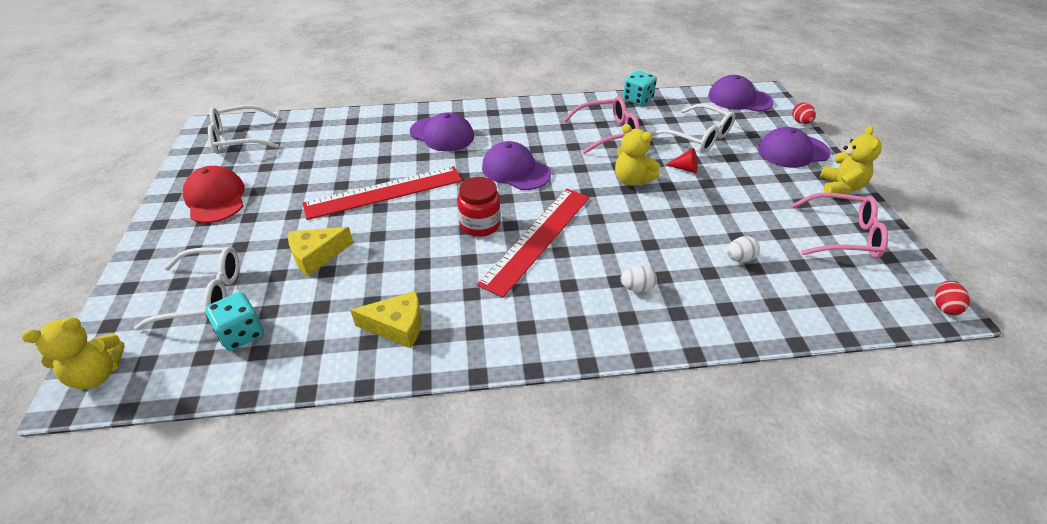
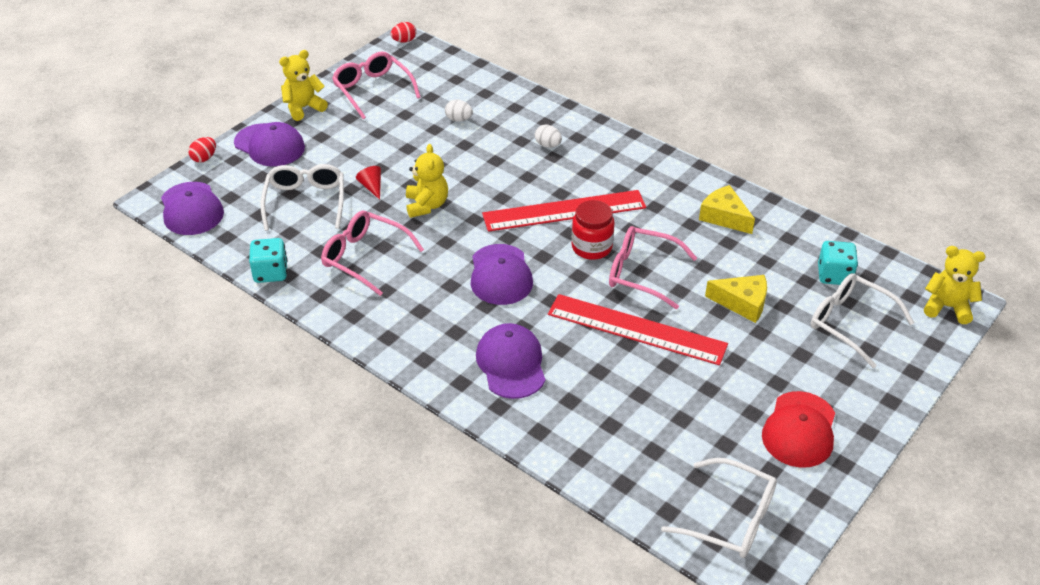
camera: 135 degrees left, 0 degrees up
(420, 229) = (641, 273): none -> pink glasses

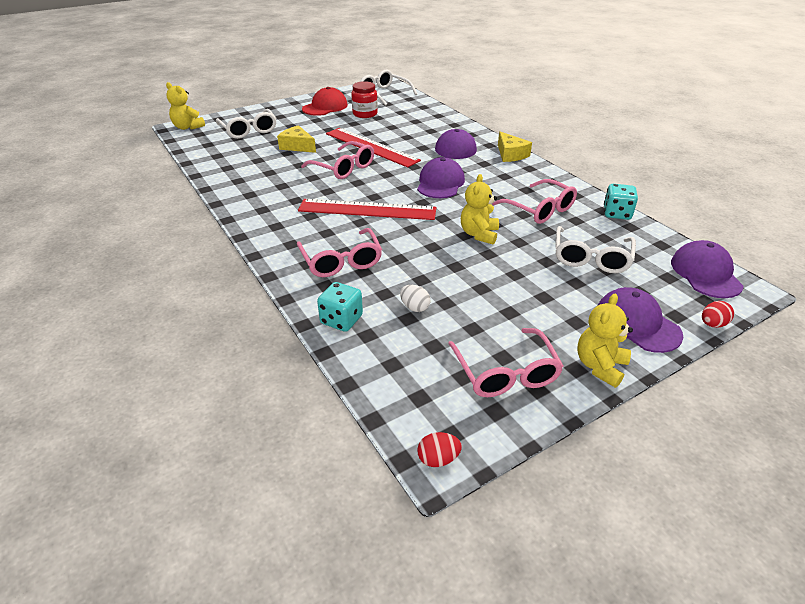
camera: 160 degrees left, 5 degrees down
(303, 108) = (600, 366): yellow teddy bear -> yellow teddy bear turned 135 degrees clockwise
(371, 187) = (526, 258): red cone -> none
(548, 145) = (341, 261): white egg -> pink glasses
(591, 247) = (365, 186): red jar -> red jar (365, 114)
(724, 217) = (254, 185): yellow cheese -> yellow cheese (510, 154)
(834, 275) = (227, 147): turquoise dice -> turquoise dice (341, 320)

